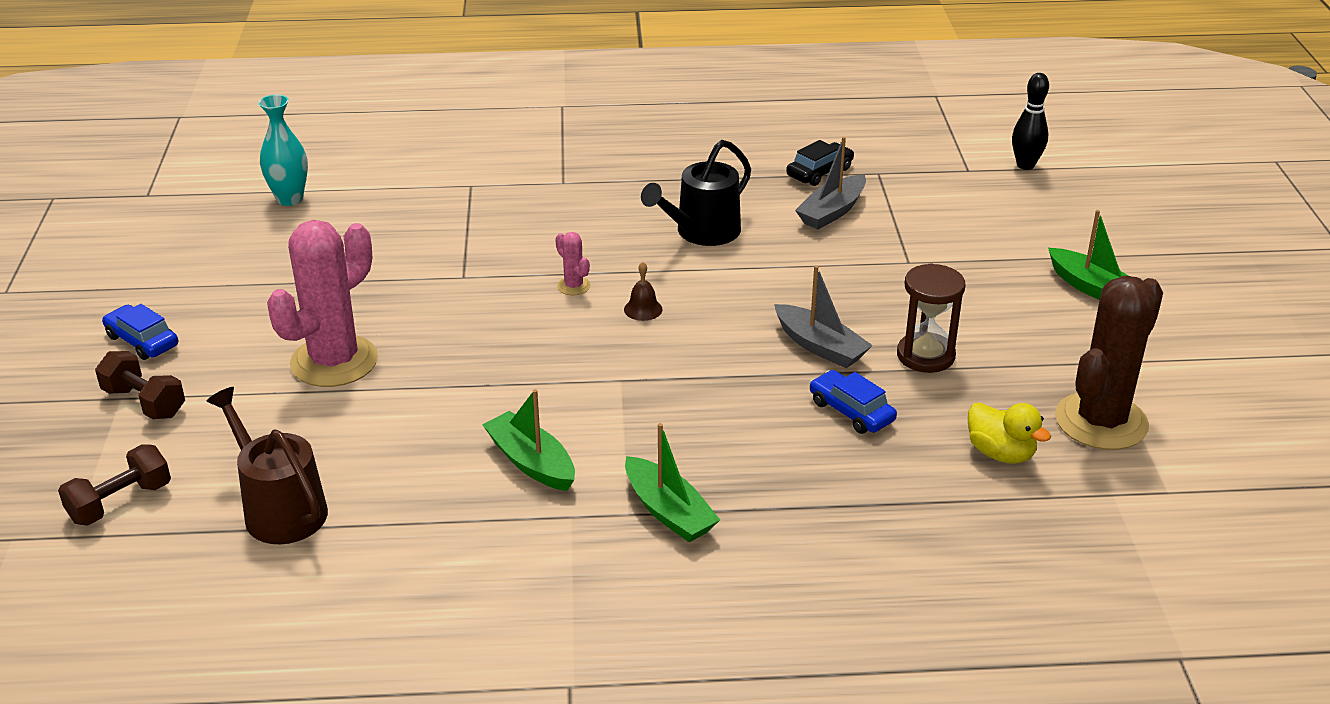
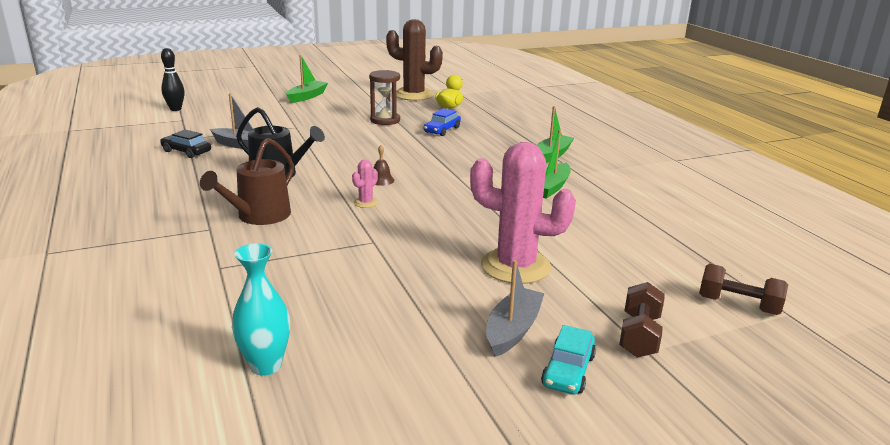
camera: 110 degrees left, 10 degrees down
(142, 341) = (568, 370): blue car -> turquoise car
(280, 509) = (669, 246): brown watering can -> brown watering can (259, 216)
(820, 346) = (391, 139): grey boat -> grey boat (513, 330)

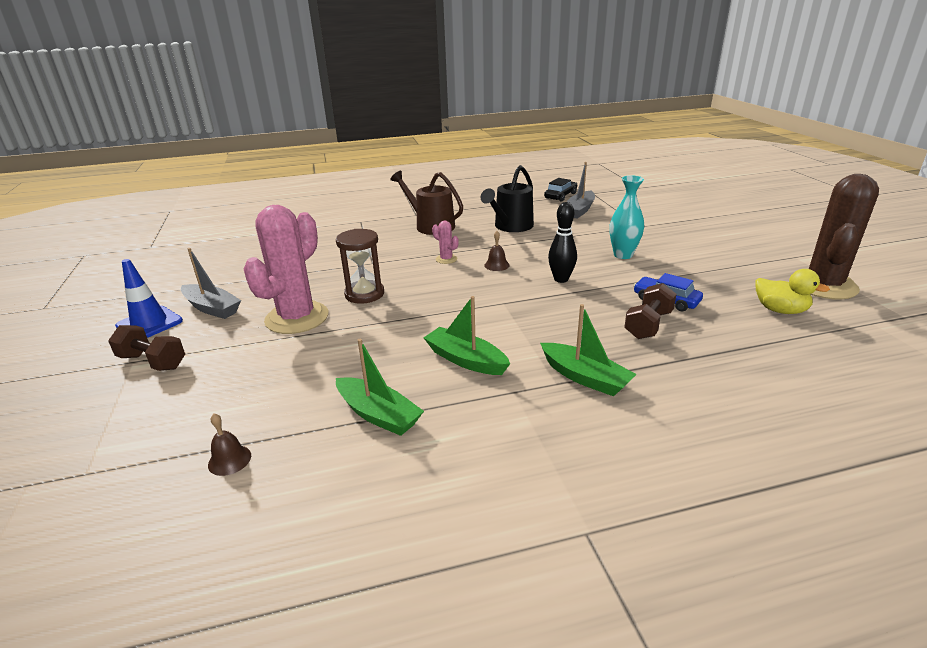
camera: 100 degrees right, 5 degrees up
(175, 109) = (667, 182): black bowling pin -> black bowling pin (561, 279)
(266, 365) = (247, 239): turquoise vase -> turquoise vase (623, 255)
(307, 97) = (753, 226): green boat -> green boat (378, 415)
(385, 120) = (687, 266): brown hourglass -> brown hourglass (364, 294)
(568, 370) = (149, 323): turquoise car -> blue traffic cone
(718, 255) = (229, 460): none -> brown bell
(738, 305) = (133, 438): brown dumbbell -> brown dumbbell (648, 325)

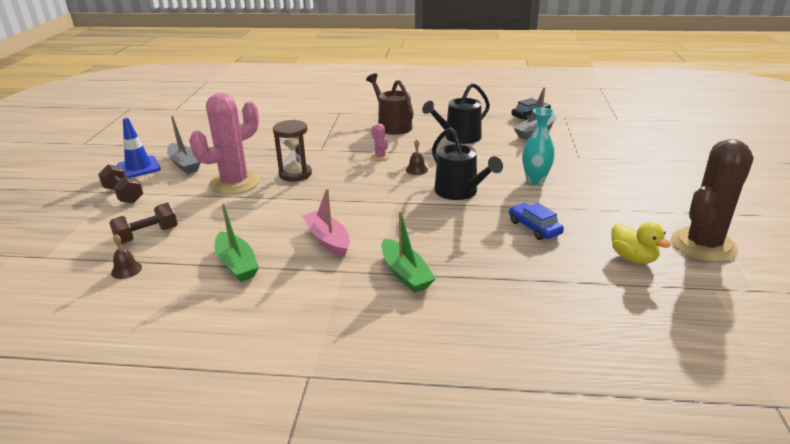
camera: 20 degrees right, 0 degrees up
(465, 360) = (327, 240): green boat -> pink boat
(561, 279) = (459, 192): black bowling pin -> black watering can
(648, 325) = (497, 245): brown dumbbell -> brown dumbbell (147, 235)

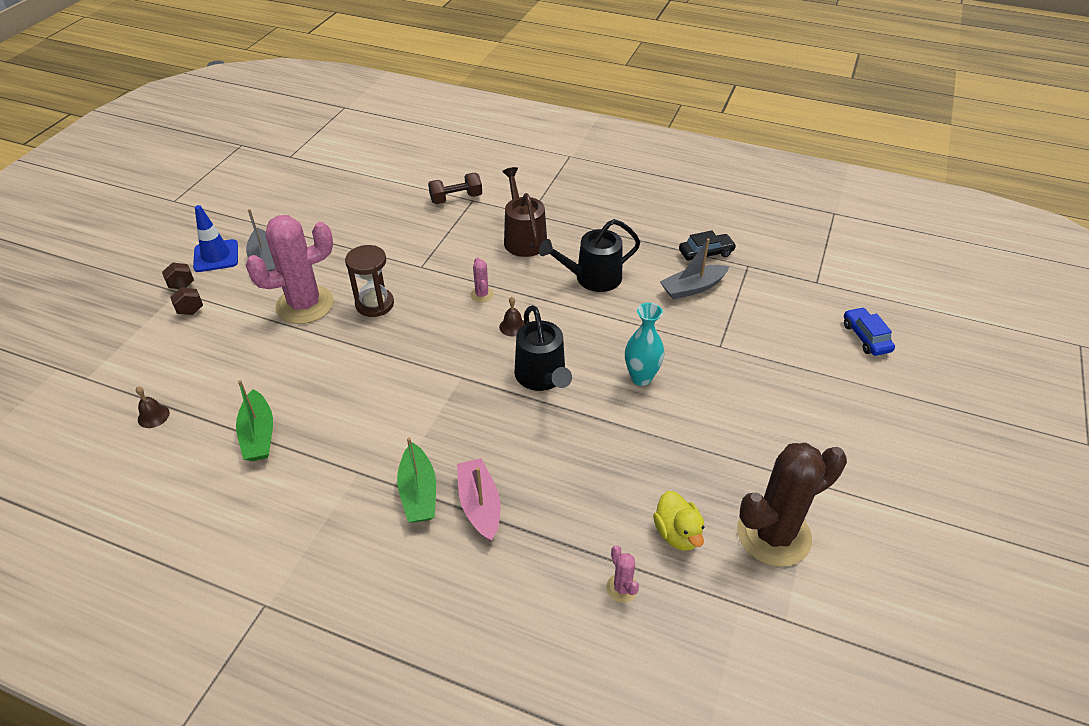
camera: 15 degrees right, 15 degrees up
(147, 235) = (189, 369): brown dumbbell -> brown dumbbell (456, 198)
(327, 240) = (363, 421): pink boat -> pink boat (479, 505)
(534, 227) = (594, 457): blue car -> blue car (866, 337)
(617, 298) = (622, 588): none -> pink cactus

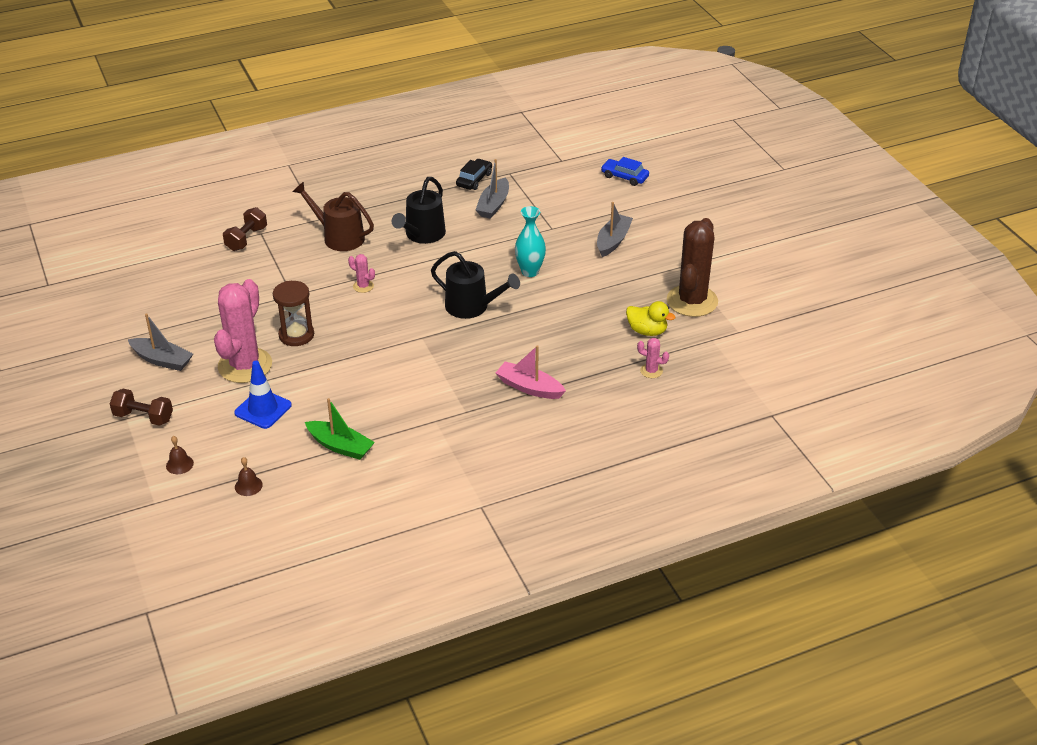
camera: 45 degrees left, 5 degrees down
(216, 256) = (115, 380): blue traffic cone -> blue traffic cone (263, 409)
(418, 493) = (486, 405): green boat -> none
(513, 326) = (412, 292): brown bell -> brown bell (179, 464)
(767, 400) = (613, 241): none -> grey boat

